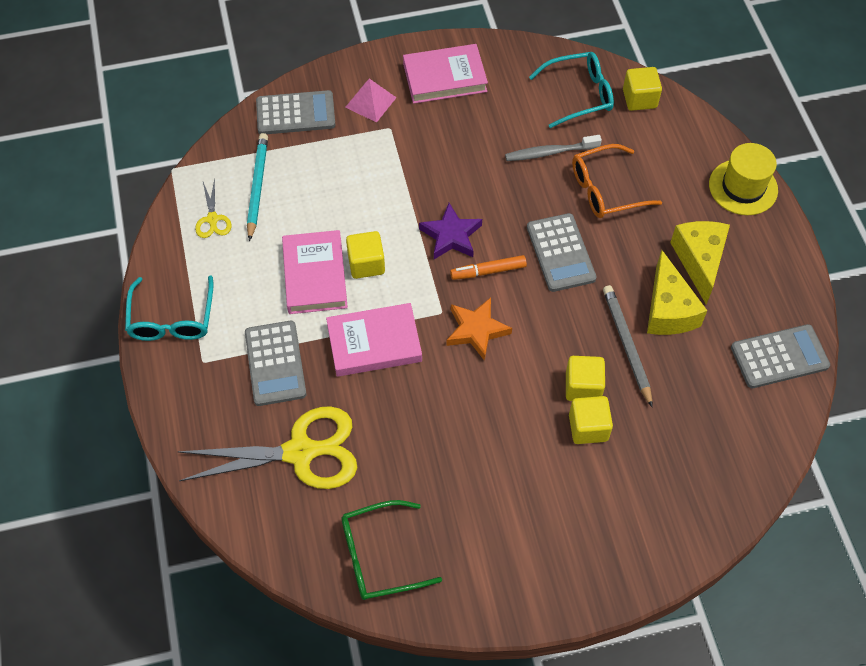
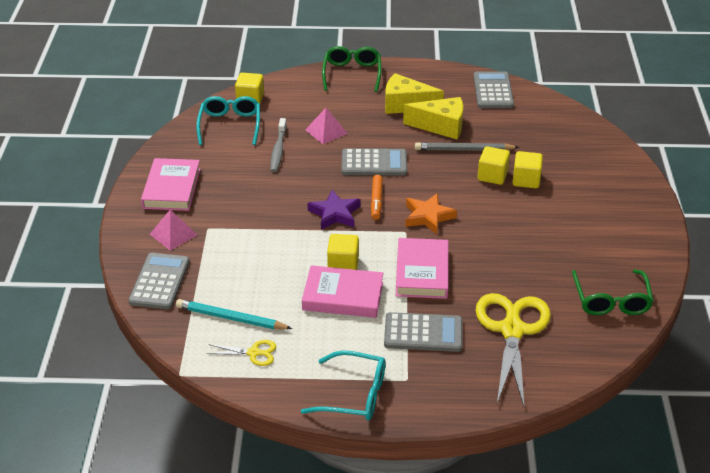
camera: 75 degrees left, 20 degrees down
(606, 190) = (326, 131): orange glasses -> pink pyramid
(743, 187) = (352, 74): yellow hat -> green glasses

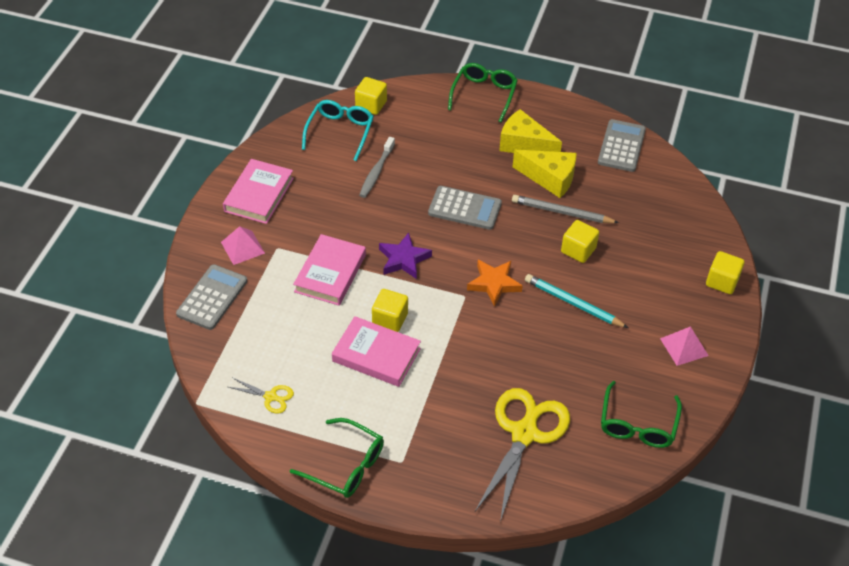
camera: 15 degrees right, 10 degrees up
(231, 318) = (263, 354): turquoise pencil -> turquoise pencil (573, 303)
(326, 131) = (432, 160): pink pyramid -> pink pyramid (684, 347)
(354, 395) = (346, 465): turquoise glasses -> green glasses
(376, 201) = (450, 254): orange marker -> none
(422, 272) = (462, 346): pink book -> pink book (330, 273)
(423, 333) = (437, 415): grey calculator -> none
(526, 180) = (610, 263): yellow cube -> yellow cube (722, 281)

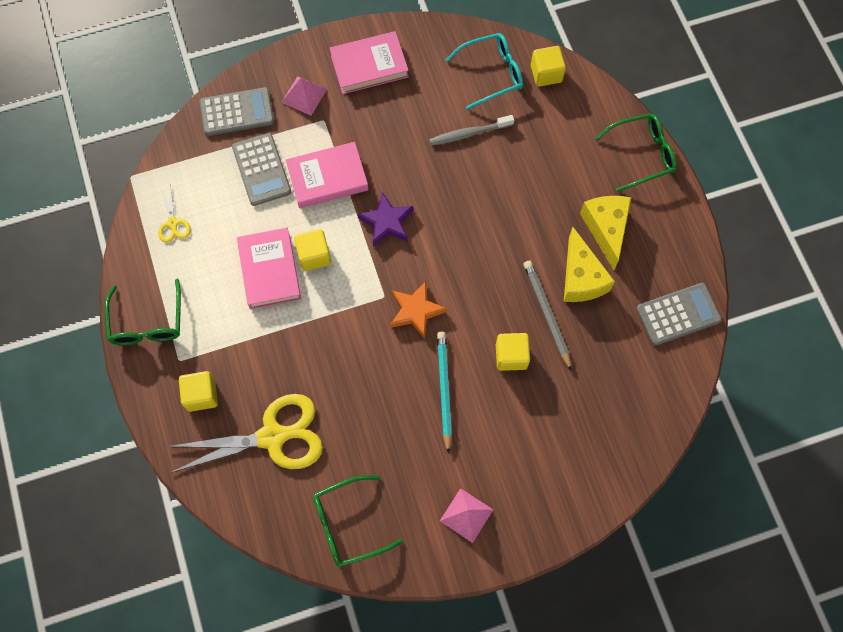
camera: 55 degrees right, 20 degrees up
(465, 208) = (484, 231): grey calculator -> grey calculator (261, 170)
(722, 281) = (574, 505): yellow cube -> yellow cube (201, 395)

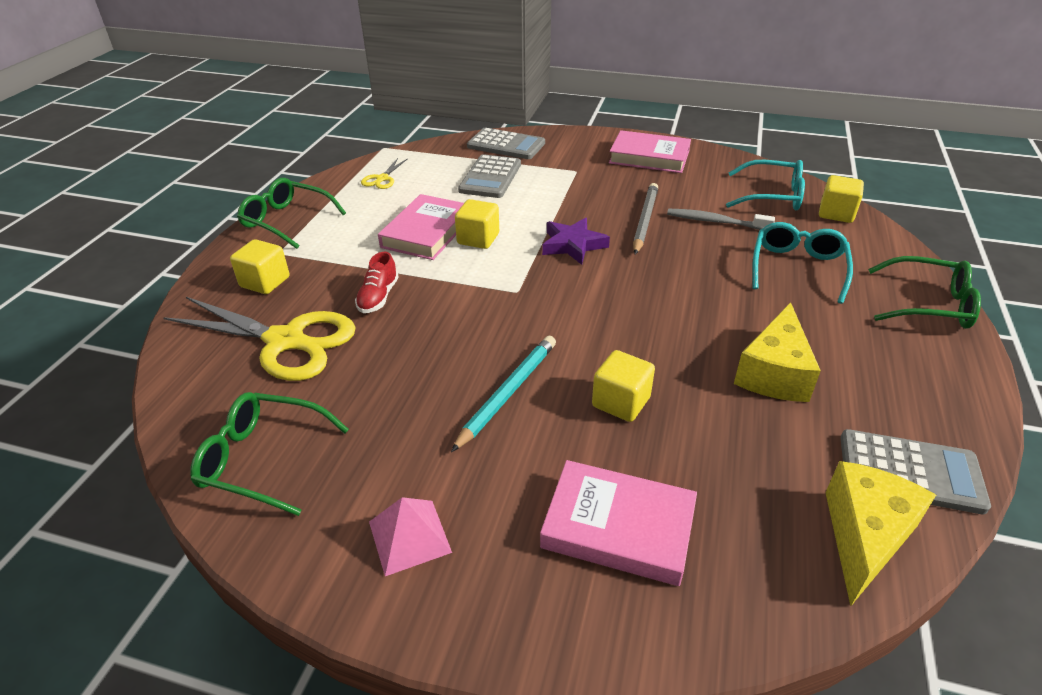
camera: 35 degrees right, 30 degrees down
(147, 322) = (287, 221): green glasses -> green glasses turned 90 degrees clockwise
(296, 360) = (378, 297): none -> red shoe
(304, 95) = (573, 154): pink pyramid -> none
(327, 178) = (544, 200): pink book -> pink book (618, 527)
(416, 311) = (540, 315): orange star -> none
(546, 314) = (701, 385): grey pencil -> grey pencil (644, 220)
(549, 160) = (797, 268): none -> turquoise glasses
(606, 229) = (839, 345): yellow cheese -> yellow cheese (864, 536)

